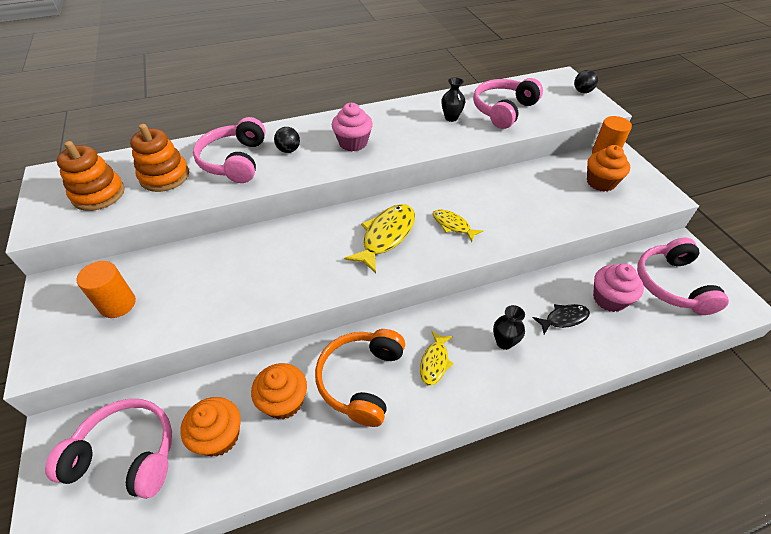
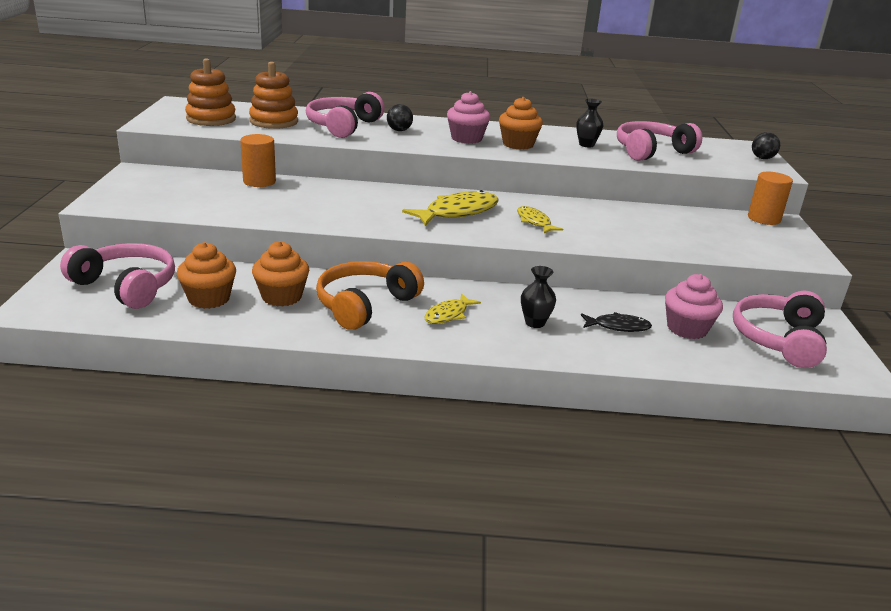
camera: 20 degrees right, 20 degrees down
(118, 304) = (181, 191): orange cylinder -> orange cylinder (259, 181)
(600, 182) = (738, 234): orange cupcake -> orange cupcake (518, 144)

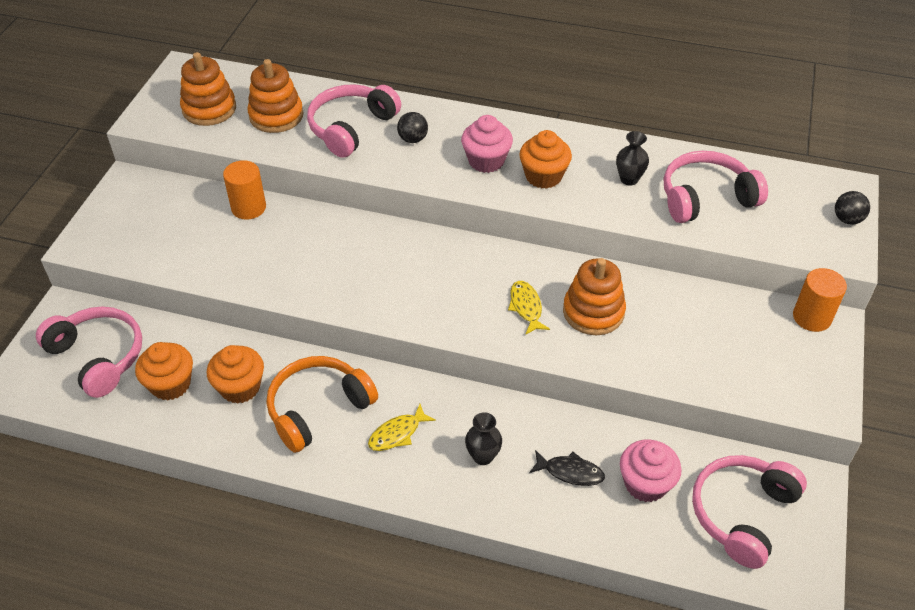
camera: 15 degrees right, 20 degrees up
(457, 212) = (445, 282): yellow fish -> none
(592, 222) = (593, 312): none -> orange stacking toy

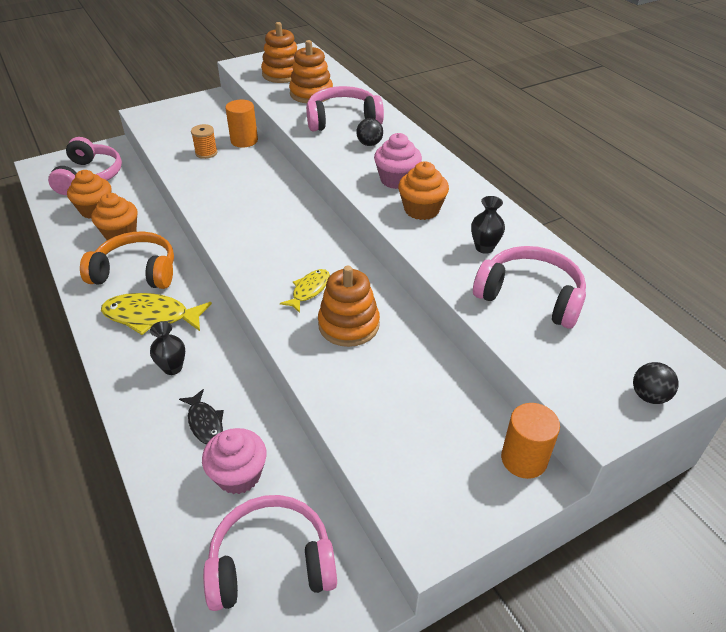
camera: 45 degrees right, 5 degrees down
(231, 245) = (206, 153): none -> orange spool
(397, 433) = (151, 316): yellow fish -> yellow fish, size x1.73

